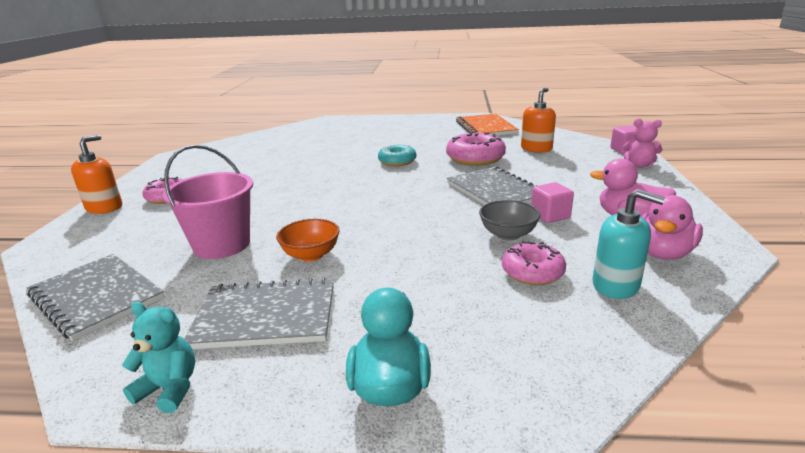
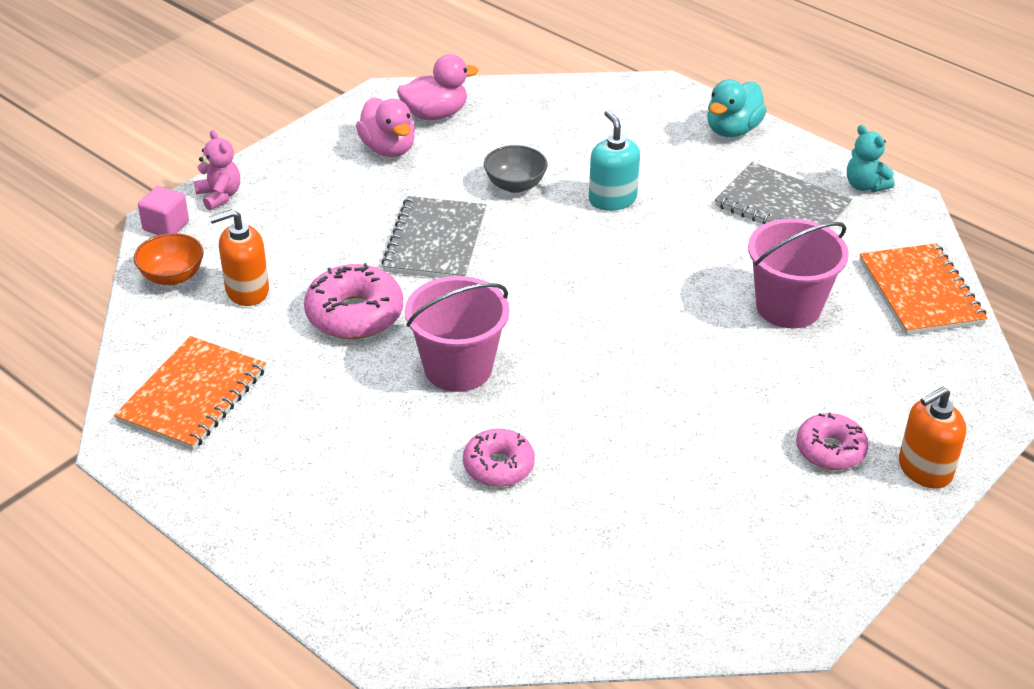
camera: 145 degrees left, 15 degrees up
(96, 297) = (920, 292): grey notebook -> orange notebook
(311, 255) = (709, 249): orange bowl -> orange bowl (172, 276)
(397, 161) = (458, 368): turquoise donut -> pink bucket
(532, 272) = (552, 147): pink donut -> pink donut (498, 466)
(550, 215) = (444, 185): pink cube -> none
(616, 285) = (515, 113): turquoise soap dispenser -> turquoise soap dispenser (612, 199)

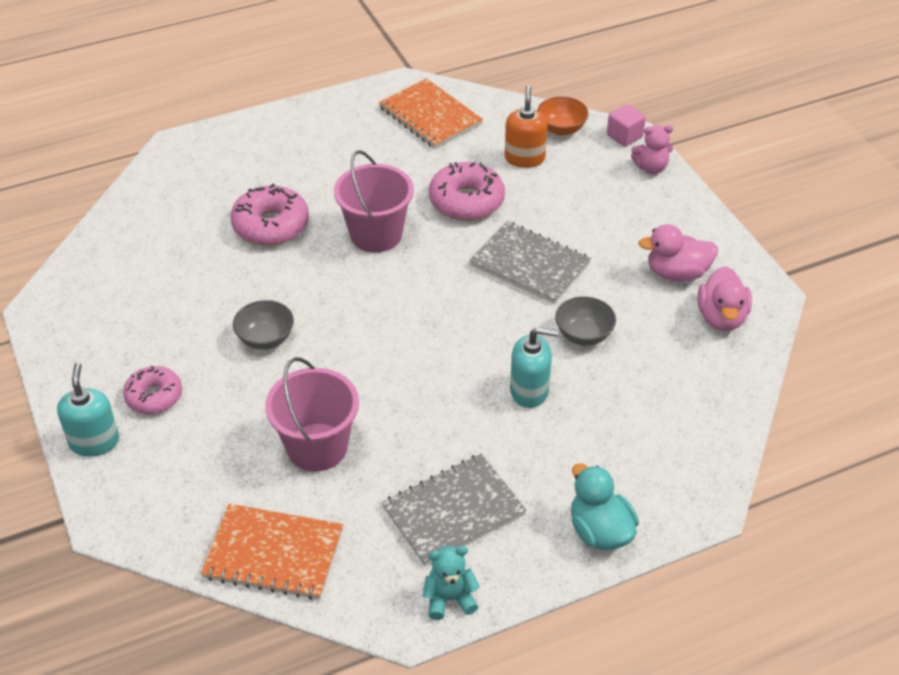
camera: 115 degrees right, 5 degrees up
(498, 466) = (271, 225): pink donut -> pink donut, size x1.52
(683, 396) = (265, 339): none -> grey bowl
(924, 469) = (94, 441): orange soap dispenser -> turquoise soap dispenser

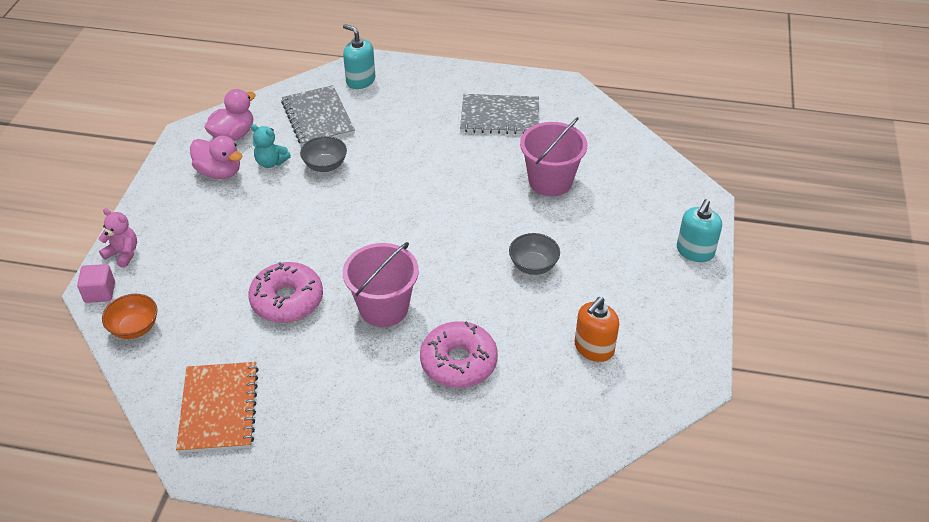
camera: 145 degrees left, 0 degrees up
(154, 396) = (638, 262): pink donut -> none
(273, 553) = (615, 141): orange notebook -> none
(449, 599) = (537, 85): turquoise teddy bear -> turquoise teddy bear (271, 162)
(524, 158) = (198, 315): orange soap dispenser -> orange soap dispenser (594, 348)
(529, 264) = (302, 226): grey notebook -> grey notebook (318, 117)
(529, 391) = (394, 151): turquoise soap dispenser -> turquoise soap dispenser (360, 81)
(600, 531) = (433, 76): turquoise duck -> none

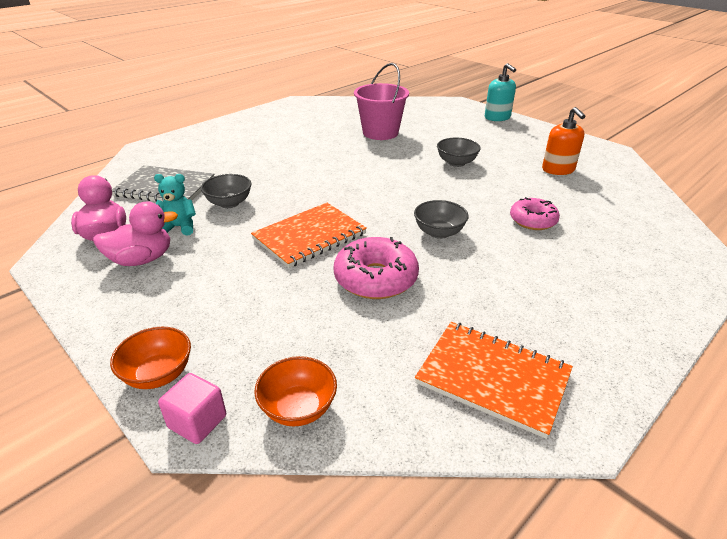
camera: 55 degrees left, 10 degrees down
(123, 254) = (158, 374): pink teddy bear -> orange bowl
(271, 162) = (179, 227): turquoise teddy bear -> turquoise teddy bear turned 150 degrees counterclockwise
(315, 236) = (309, 236): none -> orange notebook
(360, 81) = (158, 157): turquoise soap dispenser -> none
(384, 308) = (439, 232): pink bucket -> grey bowl
(458, 362) = (533, 220): pink donut -> pink donut, size x0.66
(499, 116) = (291, 127): grey notebook -> none

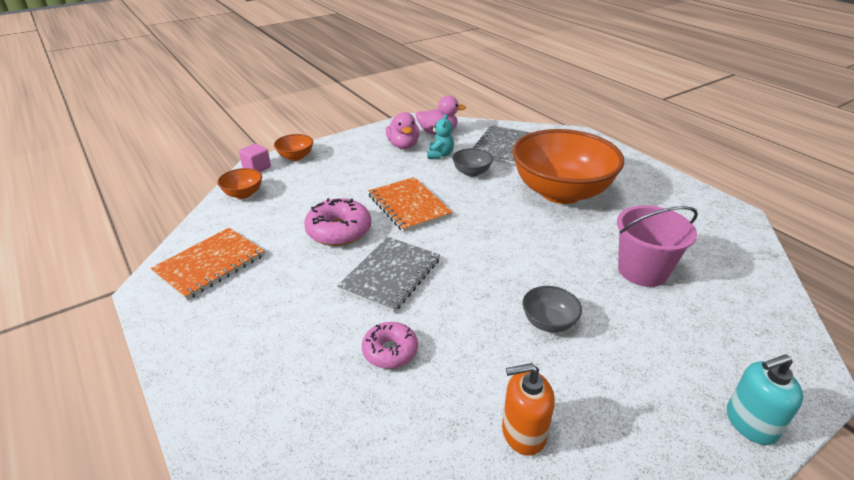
camera: 100 degrees right, 0 degrees up
(271, 157) = (560, 192): none -> orange bowl
(439, 232) = (390, 275): grey bowl -> grey notebook

